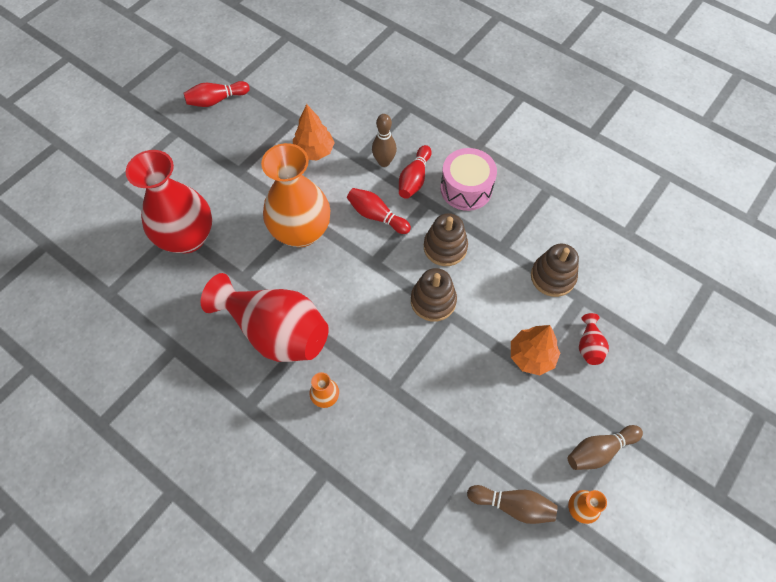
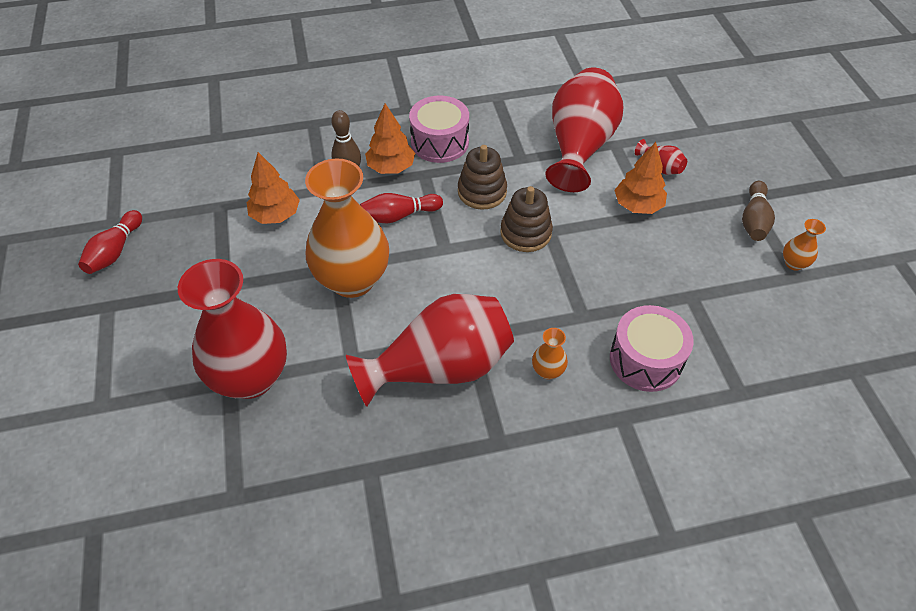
camera: 50 degrees left, 10 degrees down
(387, 455) = (645, 360): none -> pink drum
(414, 179) = (391, 167): red bowling pin -> orange tree
(513, 505) = (760, 303): brown bowling pin -> none
(552, 277) = (579, 147): brown stacking toy -> red vase

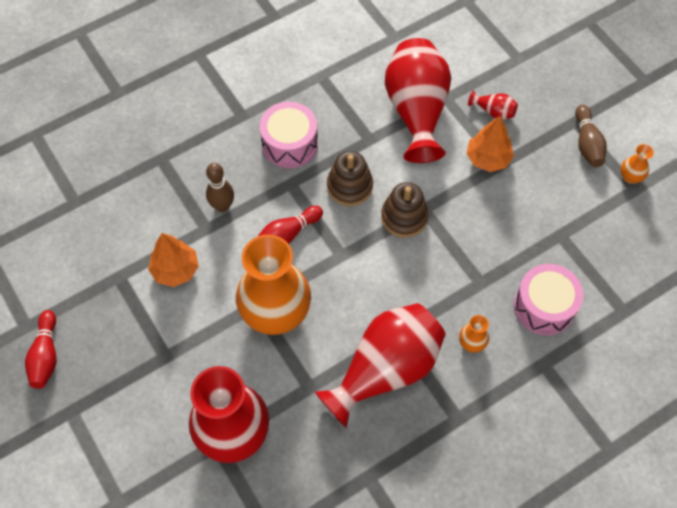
camera: 20 degrees left, 10 degrees up
(391, 167) = (257, 185): orange tree -> none

